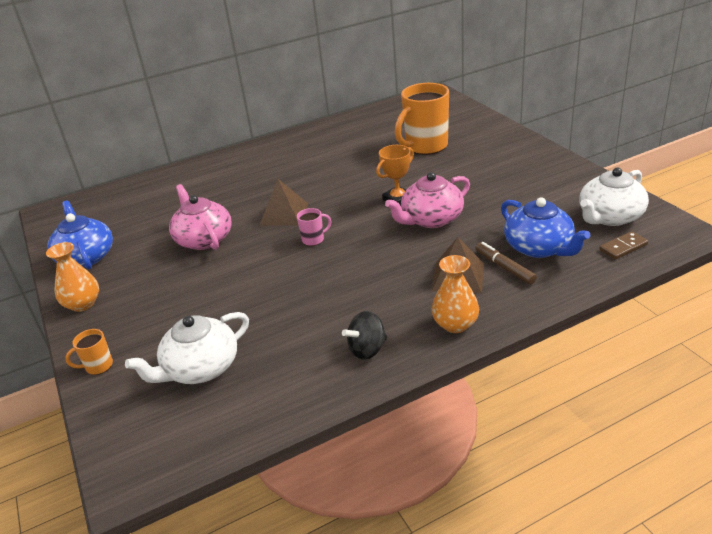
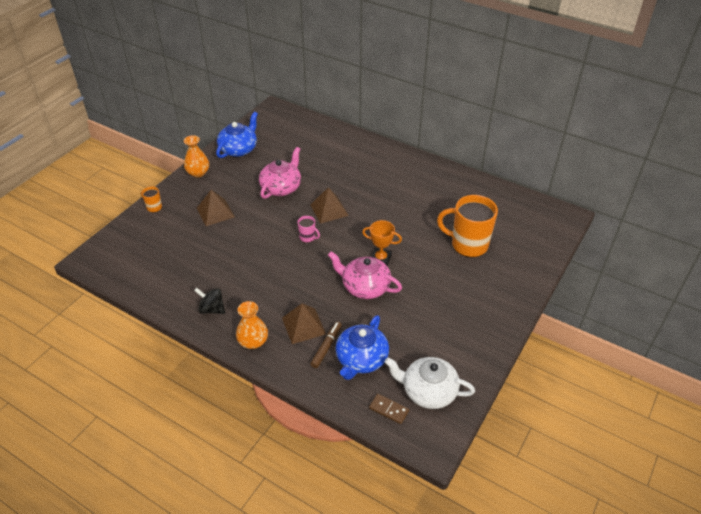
camera: 55 degrees right, 10 degrees up
(183, 305) = (215, 212): none -> brown pyramid
(200, 368) = (168, 246): white teapot -> none

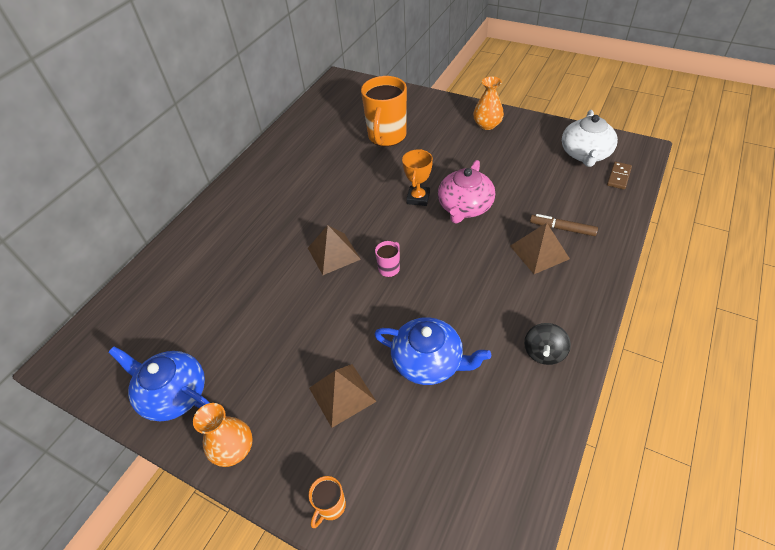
camera: 90 degrees left, 5 degrees up
(253, 341) = (580, 296): orange vase -> orange vase (487, 125)
(281, 187) = (283, 314): pink teapot -> none
(361, 359) = (567, 200): blue teapot -> blue teapot (428, 361)

